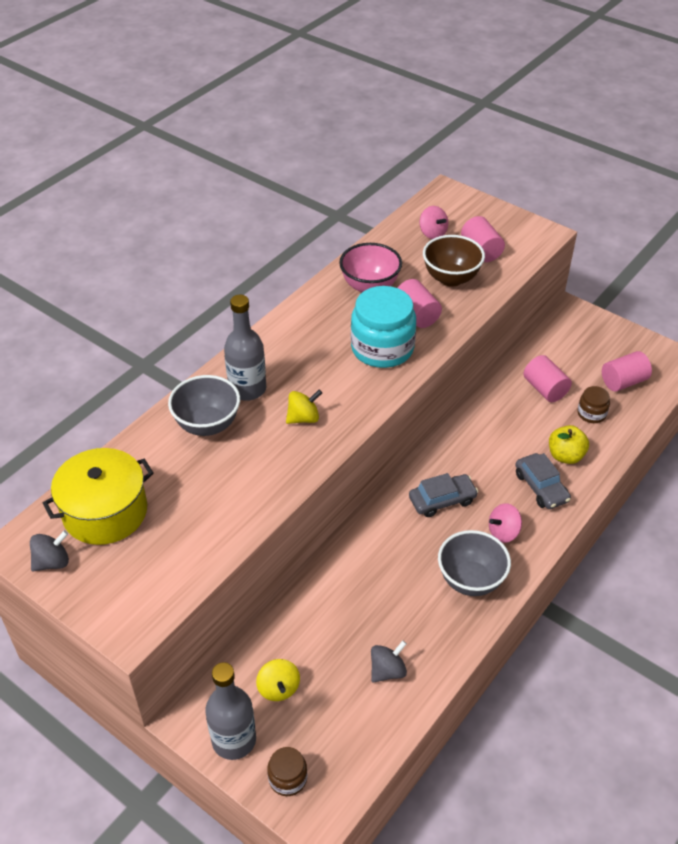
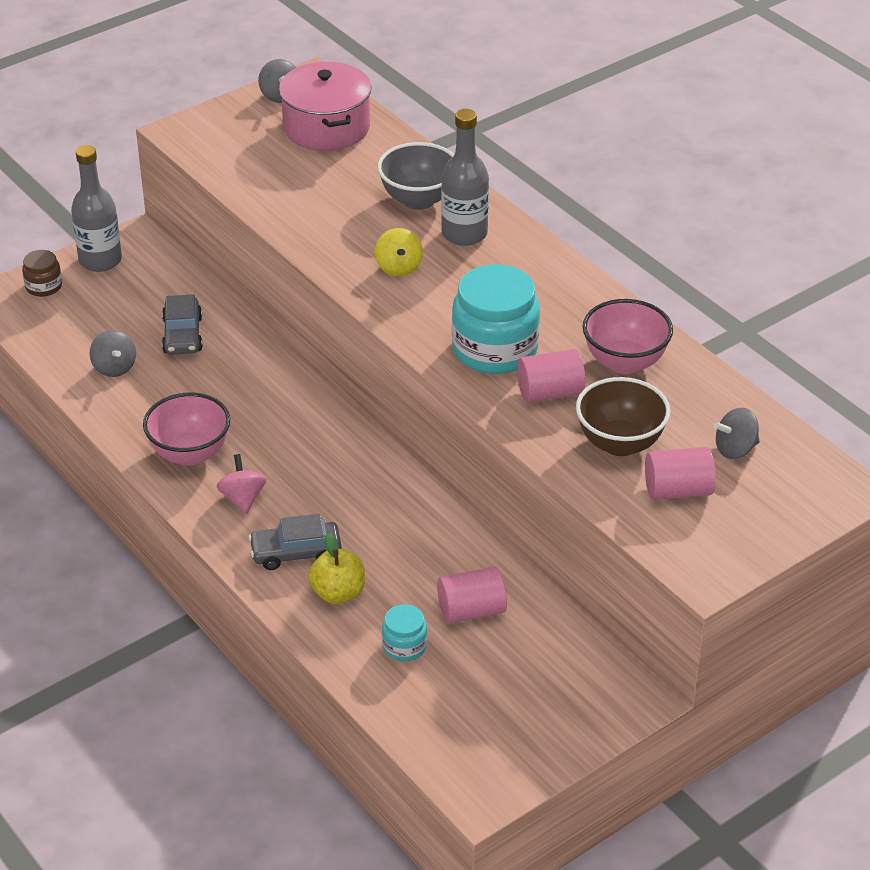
camera: 105 degrees right, 5 degrees down
(105, 512) = (326, 127): yellow pot -> pink pot
(278, 688) = (137, 294): yellow spinning top -> none
(432, 233) = (735, 449): pink spinning top -> grey spinning top
(442, 500) = (315, 458): grey car -> grey car (182, 335)
(470, 580) = (190, 454): grey bowl -> pink bowl
(591, 413) = (404, 646): brown jar -> turquoise jar
(623, 382) = (456, 706): pink cylinder -> none

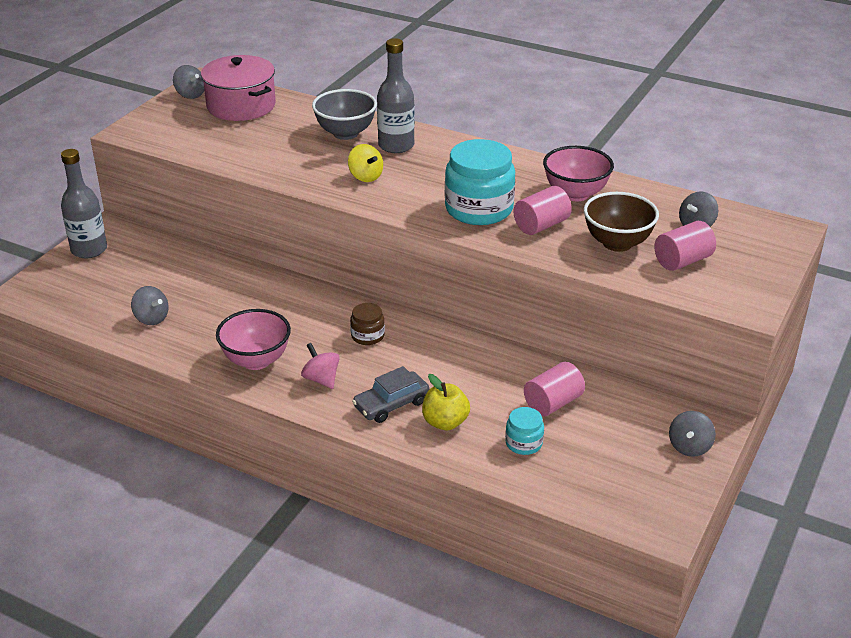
camera: 25 degrees left, 5 degrees down
(44, 286) = (53, 278): brown jar -> brown jar (367, 336)
(182, 335) = (192, 282): grey car -> none
(584, 715) = (689, 447): none -> grey spinning top

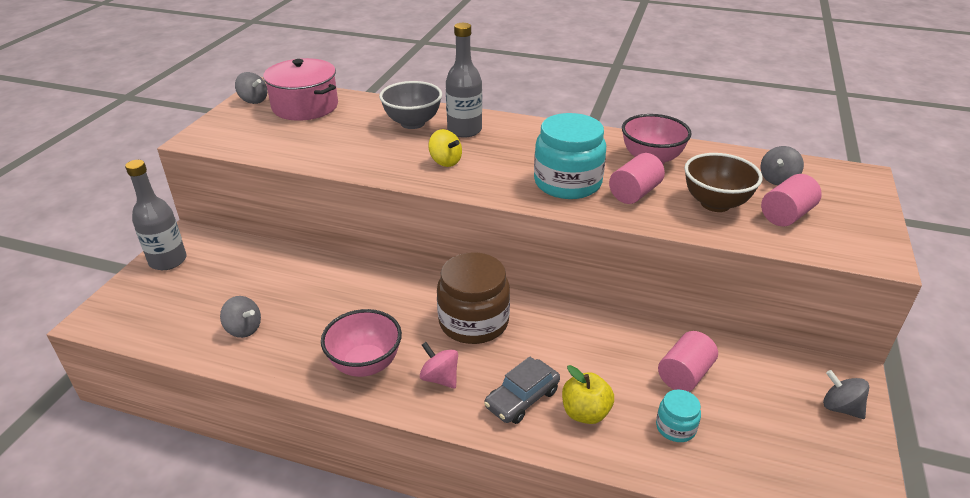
camera: 10 degrees left, 0 degrees up
(367, 336) = (473, 322): brown jar -> brown jar, size x2.06
(689, 447) = (840, 407): grey spinning top -> grey spinning top turned 120 degrees clockwise

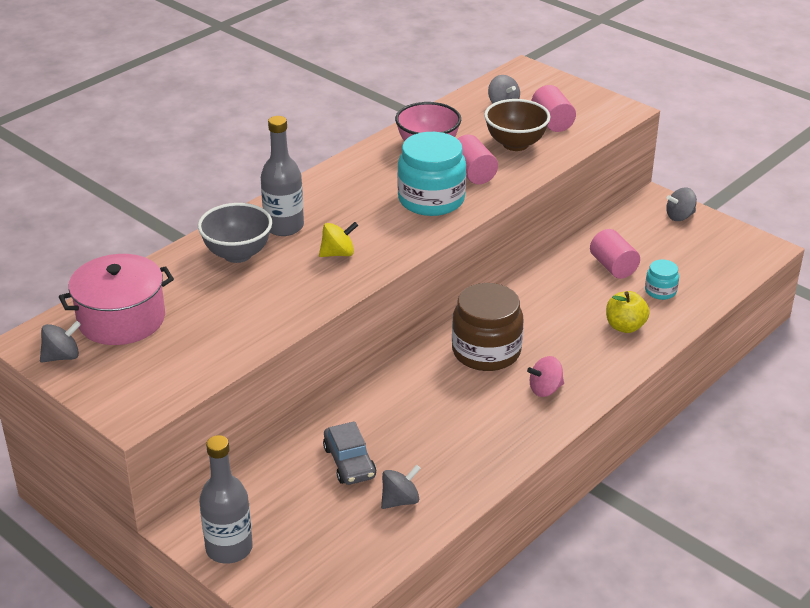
camera: 65 degrees left, 0 degrees up
(365, 364) = (502, 429): pink bowl -> none
(522, 398) = (593, 352): grey car -> grey car (349, 462)

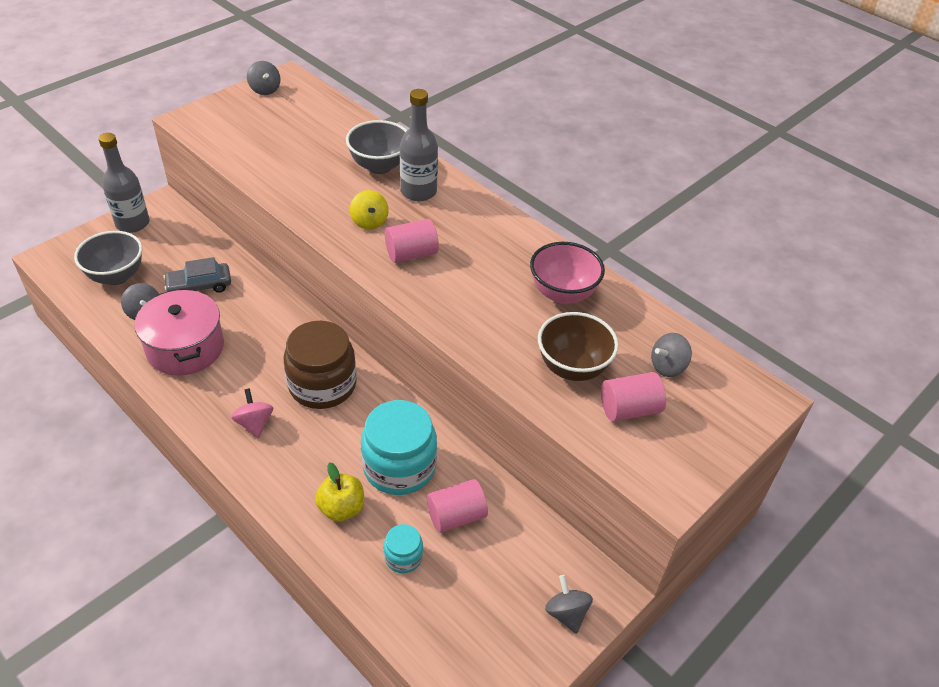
camera: 90 degrees right, 10 degrees up
(121, 319) = (302, 112): pink pot -> pink pot (185, 348)
(337, 540) = (116, 276): none -> grey bowl
(431, 200) = (456, 288): turquoise jar -> turquoise jar (399, 466)
(473, 173) = (507, 324): pink cylinder -> pink cylinder (411, 254)

